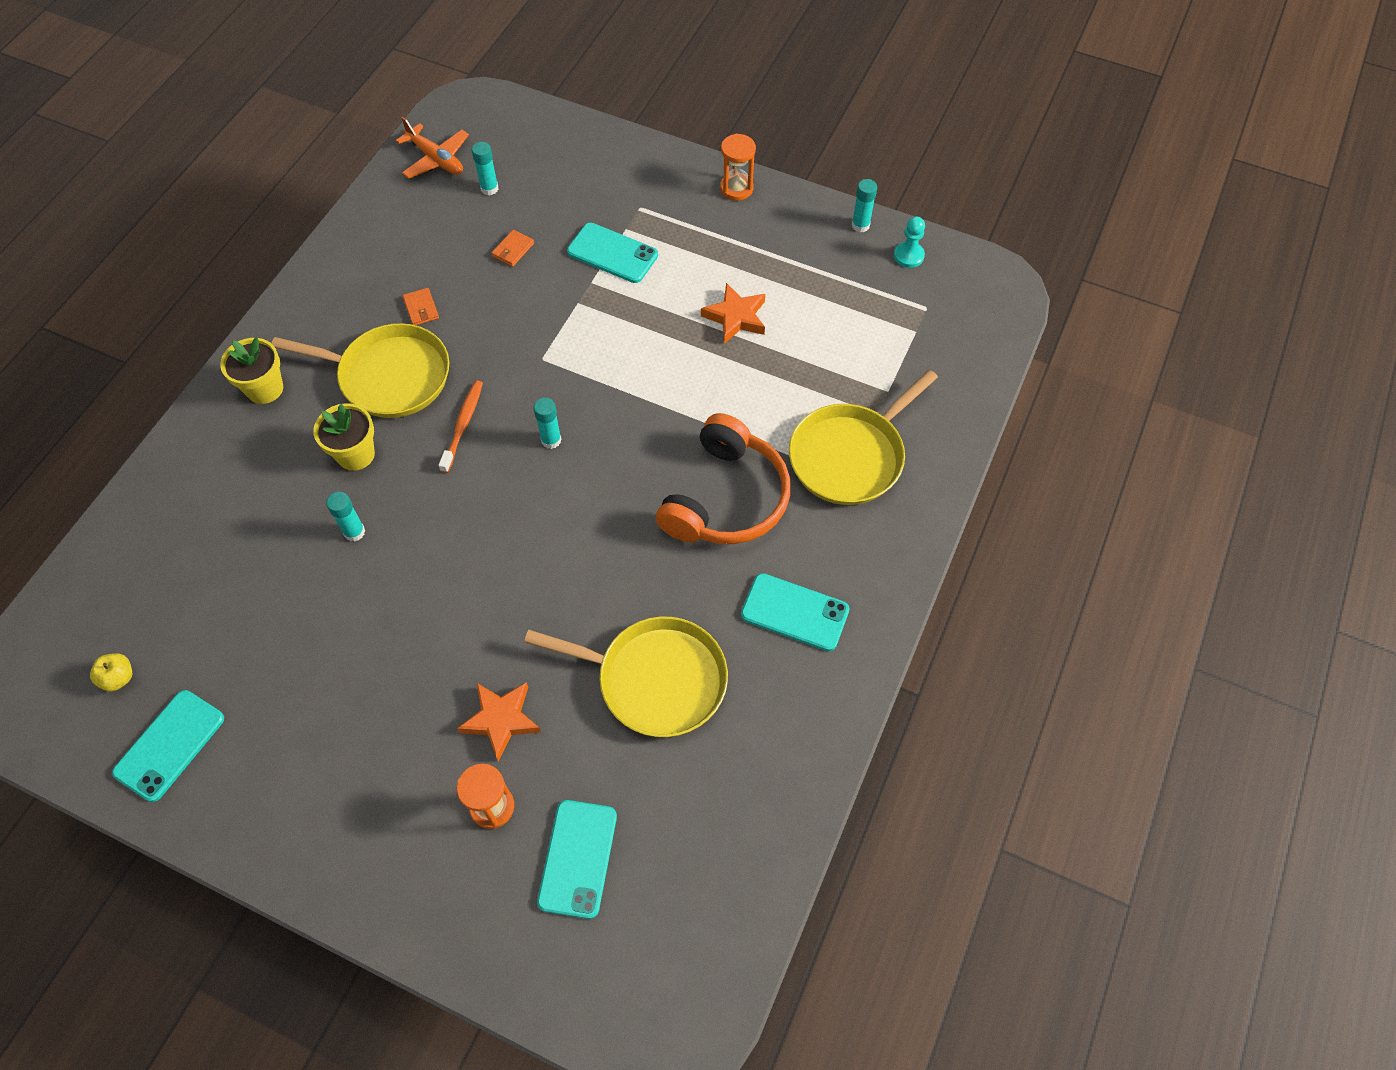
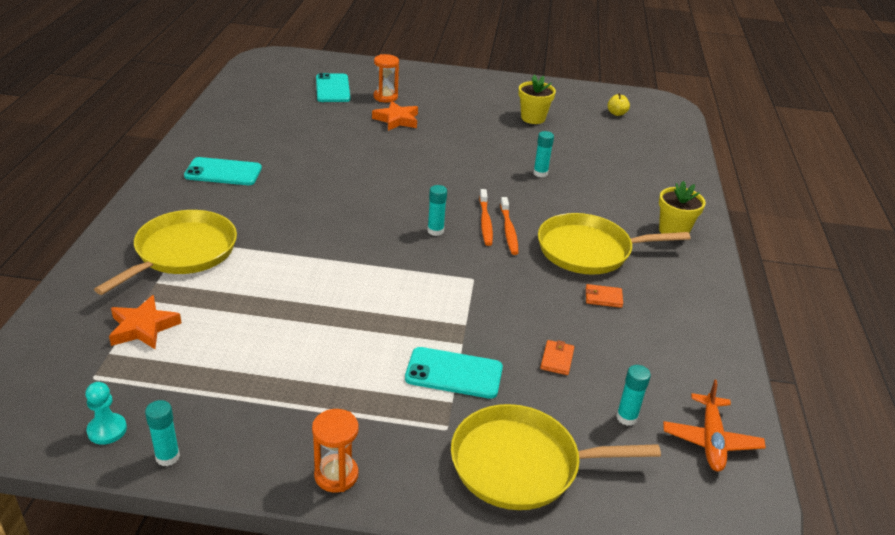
camera: 160 degrees right, 25 degrees down
(170, 745) = (566, 99): turquoise phone -> none
(356, 454) = (573, 206): yellow flower pot -> yellow flower pot (533, 118)
(421, 308) = (603, 298): orange wallet -> orange wallet turned 45 degrees counterclockwise
(436, 159) = (711, 440): orange plane -> orange plane turned 105 degrees counterclockwise
(483, 445) = (485, 222): none -> orange toothbrush
(655, 679) = (311, 140): yellow pan -> yellow pan (522, 464)
(725, 498) = (285, 217): orange headphones -> none
(736, 317) = (304, 336): orange star -> orange star (143, 327)

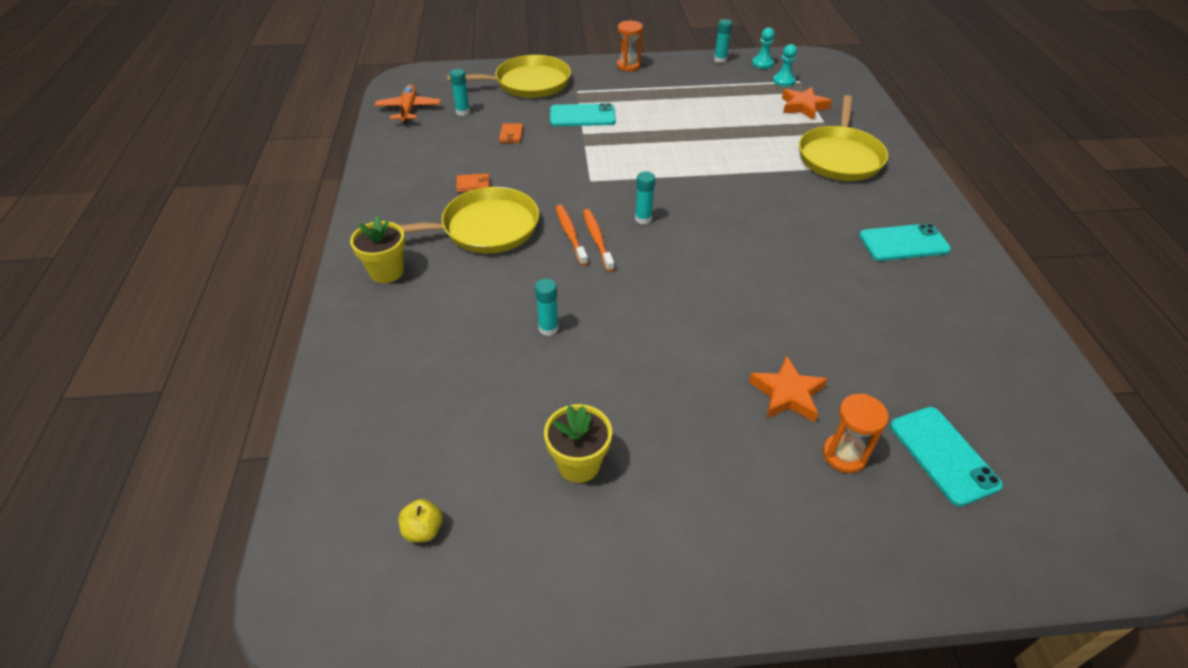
camera: 170 degrees right, 10 degrees up
(116, 382) = (783, 81): none -> turquoise pawn

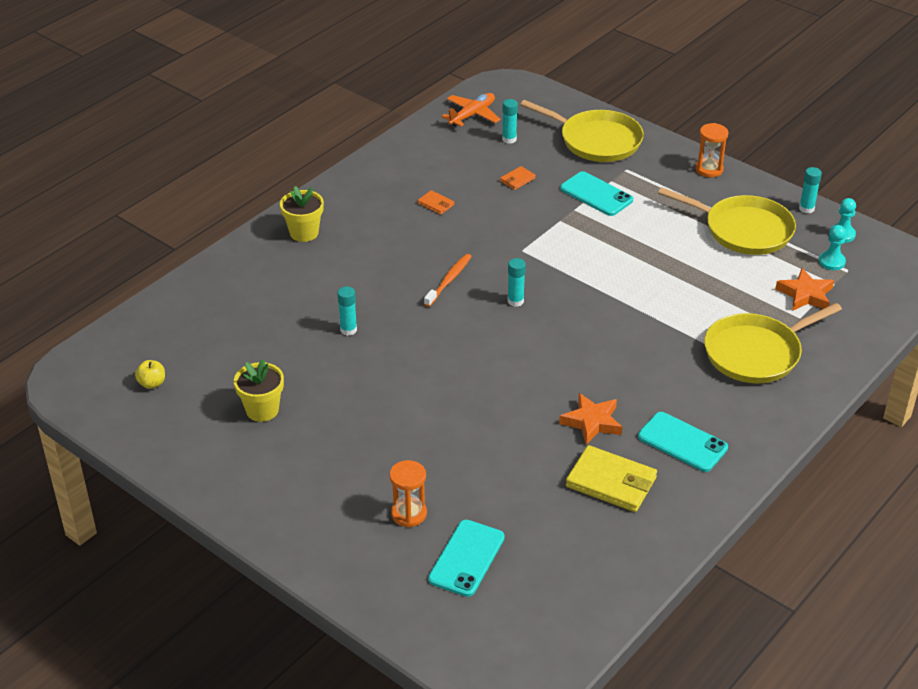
camera: 45 degrees right, 5 degrees down
(485, 228) = (400, 241): yellow pan -> yellow pan (743, 230)
(597, 240) = (461, 295): orange toothbrush -> none
(787, 394) = (430, 463): orange star -> orange star (592, 422)
(917, 305) = (611, 482): none -> yellow wallet

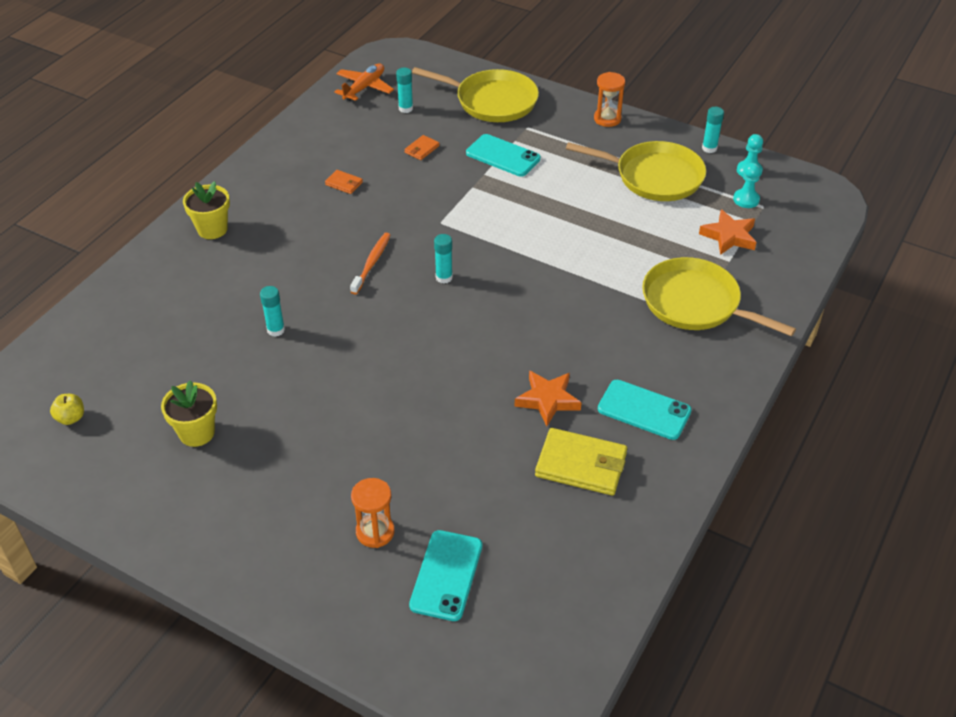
camera: 10 degrees left, 5 degrees up
(756, 353) = (696, 303): yellow pan -> yellow pan turned 75 degrees clockwise

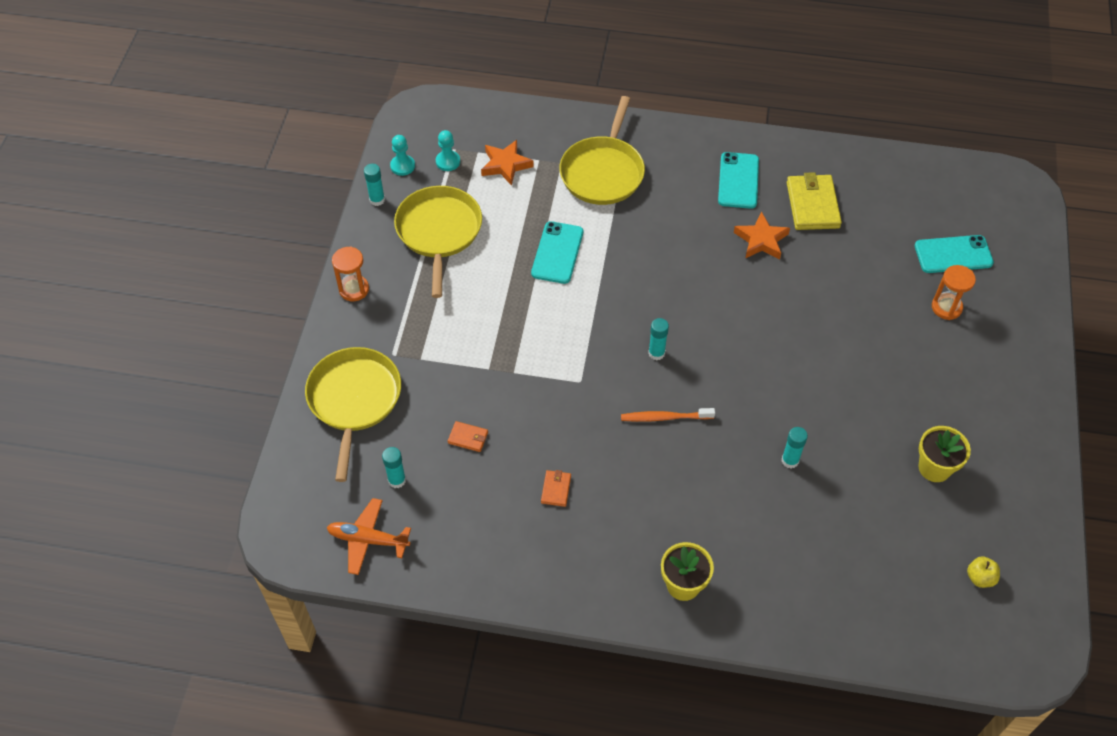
camera: 110 degrees left, 10 degrees up
(503, 156) = (452, 361): turquoise phone -> turquoise phone (557, 253)

